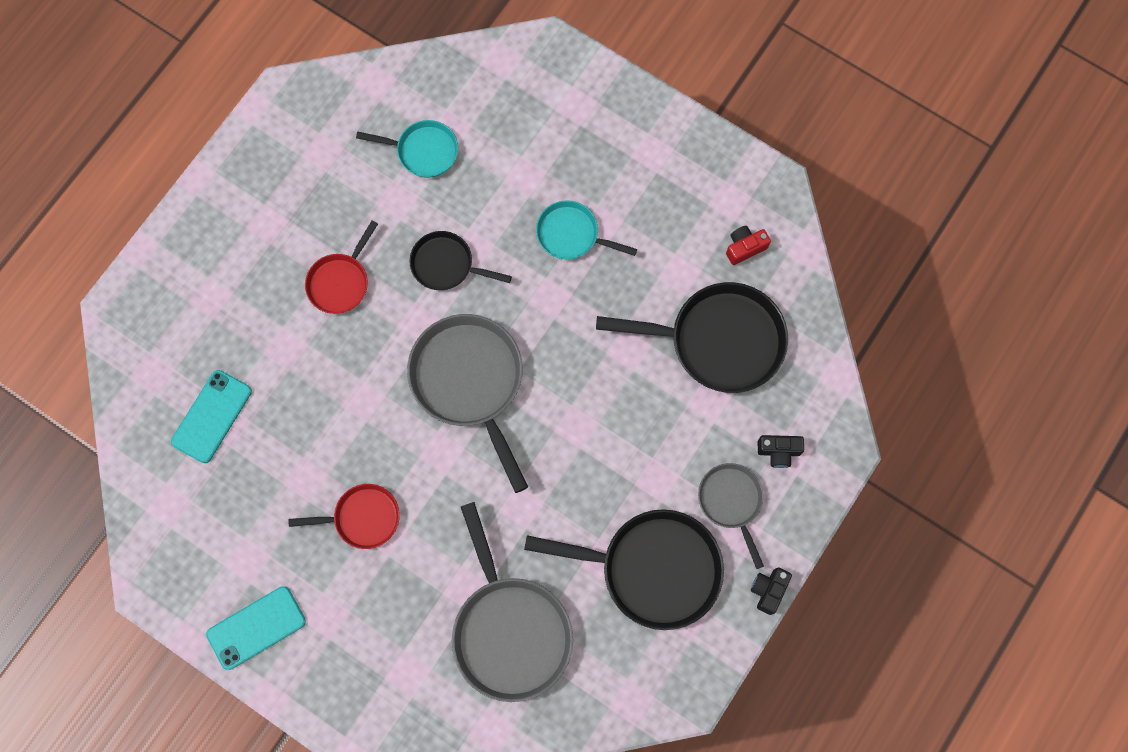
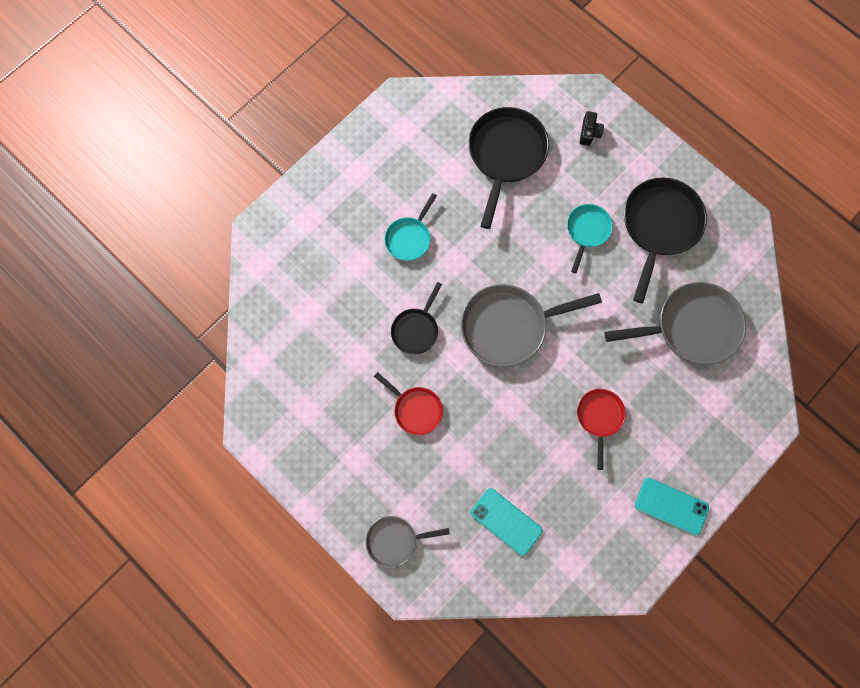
camera: 80 degrees left, 0 degrees up
(256, 627) = (671, 506): turquoise phone -> turquoise phone turned 45 degrees counterclockwise
(423, 151) = (322, 333): turquoise pan -> turquoise pan (587, 231)
(731, 502) = (619, 168): grey pan -> grey pan (395, 540)
(744, 247) = (441, 126): red camera -> none
(768, 590) = (681, 157): black camera -> none

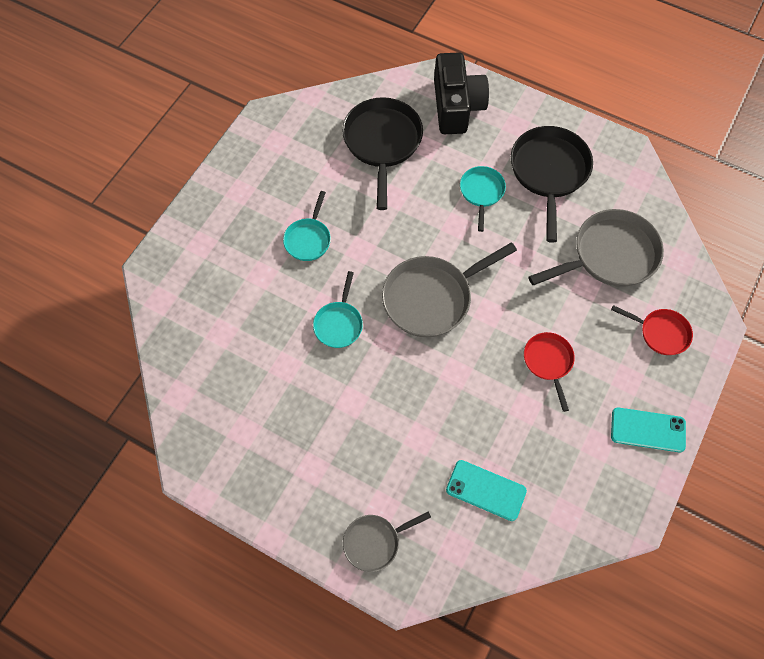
camera: 15 degrees left, 10 degrees down
(415, 409) = (359, 402): red pan -> red pan (660, 333)
(416, 329) = (339, 323): black pan -> turquoise pan
(589, 133) = (456, 106): black camera -> black camera, size x2.45

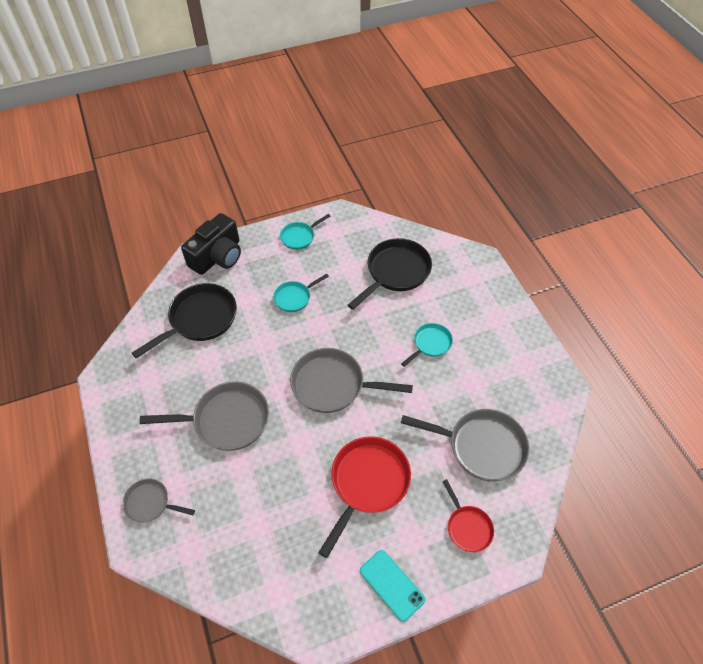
camera: 40 degrees right, 10 degrees down
(339, 323) = (262, 358): turquoise pan -> turquoise pan (299, 237)
(366, 409) = (226, 420): none -> grey pan
(456, 106) = (466, 281): black camera -> black camera (217, 256)
(486, 490) = (245, 530): turquoise phone -> none
(548, 362) = (367, 483): red pan -> red pan, size x1.80
(549, 172) = (490, 363): black pan -> black pan (200, 319)

